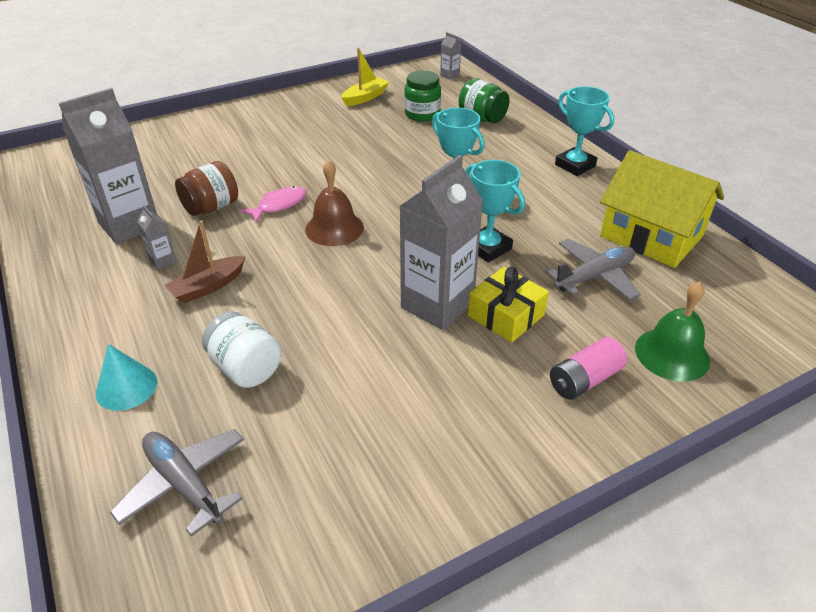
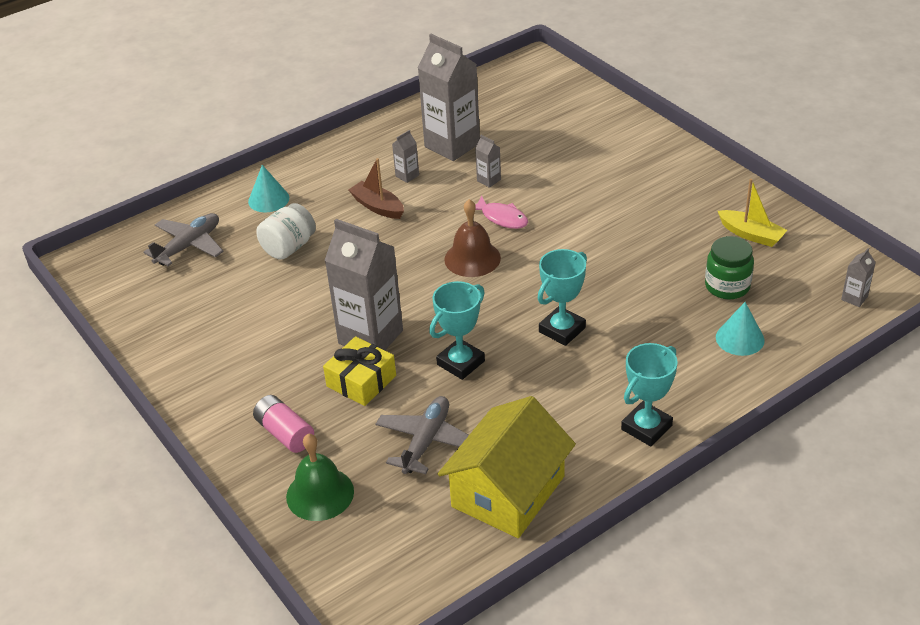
camera: 85 degrees right, 0 degrees up
(211, 207) = (489, 180): brown jar -> grey carton
(482, 118) = (740, 338): green jar -> turquoise cone
(594, 277) = (426, 441): grey plane -> grey plane turned 120 degrees counterclockwise

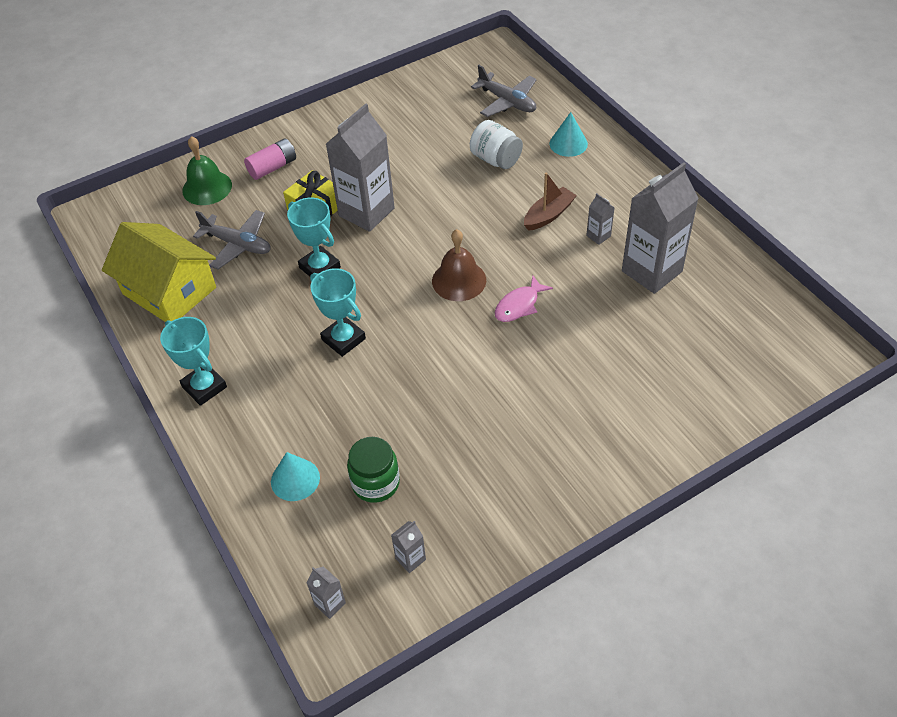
camera: 95 degrees right, 10 degrees up
(489, 180) = (585, 298): grey carton -> grey carton (410, 559)
(751, 234) = (459, 523): yellow boat -> none

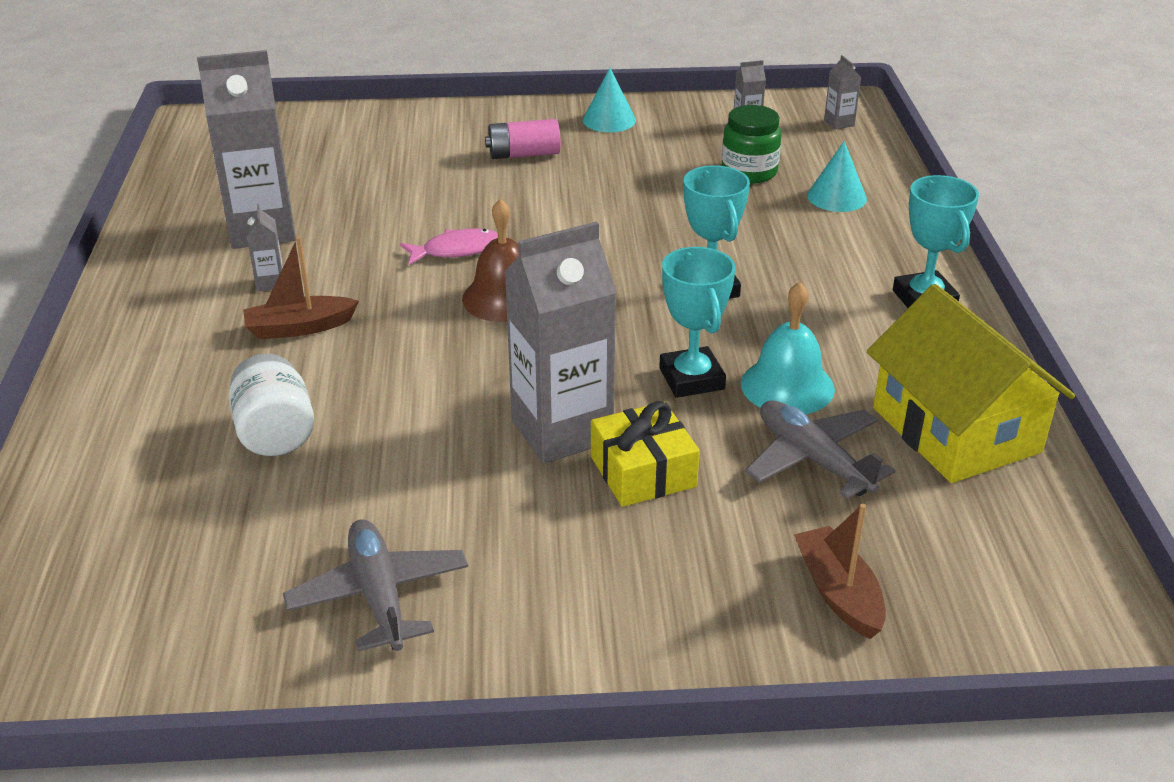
camera: 155 degrees left, 15 degrees down
(207, 187) = (838, 593): green bell -> brown boat
(266, 283) = (787, 386): none -> turquoise bell
(272, 167) = (682, 583): pink battery -> pink battery (524, 154)
(507, 101) = (125, 534): grey plane -> grey plane (379, 596)
(568, 143) = (135, 413): turquoise cone -> turquoise cone (609, 120)

